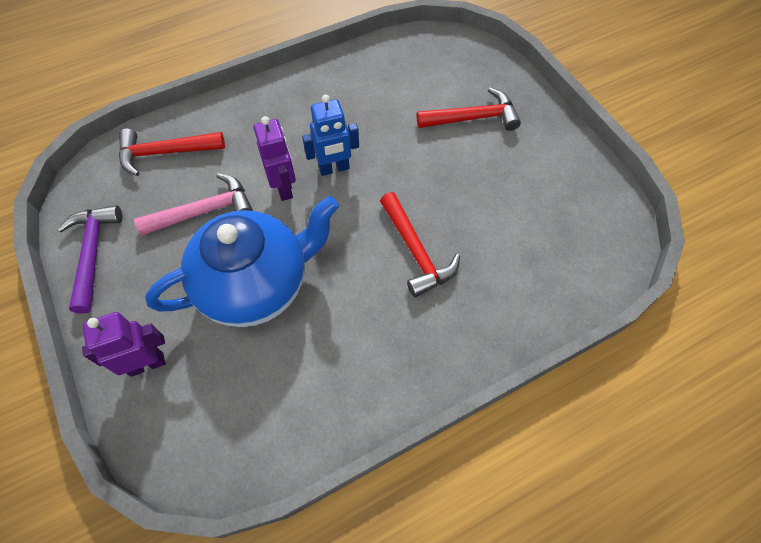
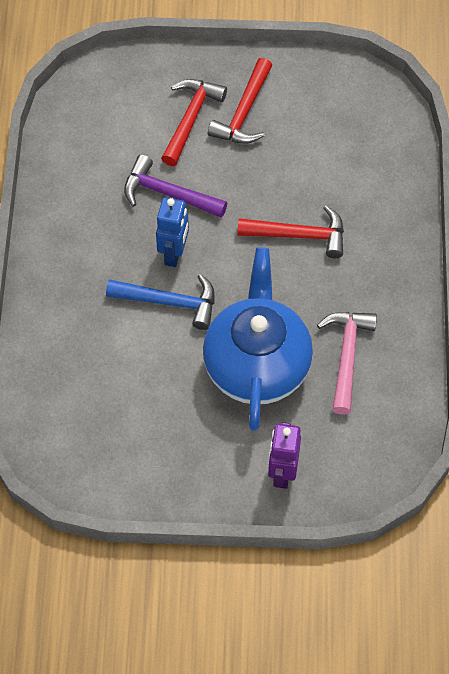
camera: 60 degrees left, 0 degrees up
(93, 253) = (142, 482): purple hammer -> purple hammer (168, 194)
(165, 152) = (60, 383): red hammer -> red hammer (244, 112)
(204, 211) = (153, 376): pink hammer -> pink hammer (347, 356)
(284, 188) = (169, 302): purple robot -> blue hammer

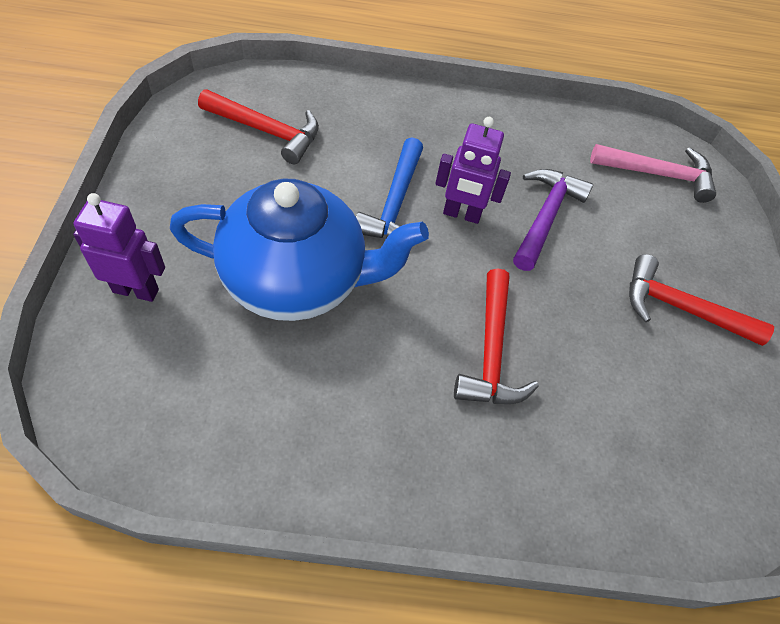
camera: 85 degrees right, 5 degrees down
(174, 253) = (461, 214): blue robot -> purple robot
(190, 119) = (657, 249): red hammer -> red hammer (266, 131)
(347, 356) = (292, 388): pink hammer -> pink hammer (657, 174)

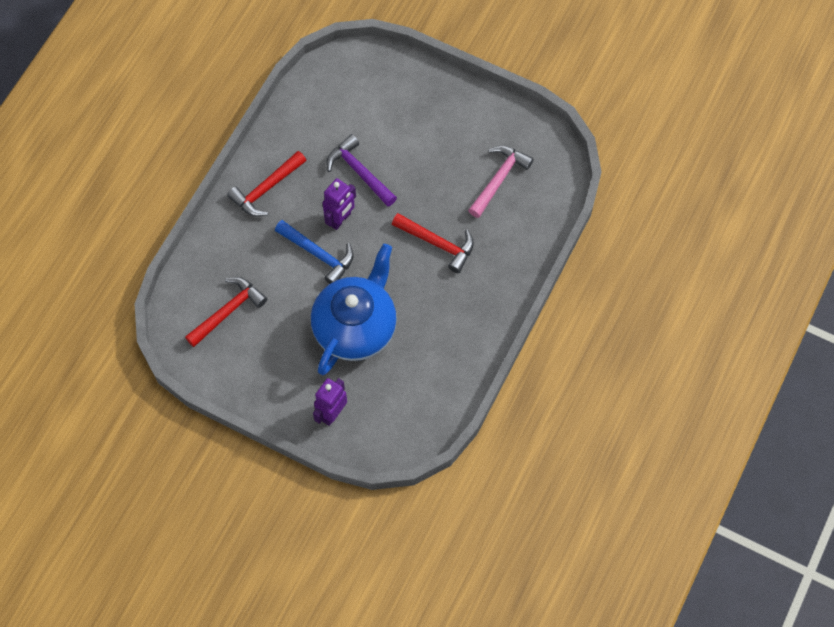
camera: 60 degrees left, 10 degrees up
(657, 174) = (351, 87): pink hammer -> pink hammer (499, 179)
(681, 308) = (448, 131): red hammer -> red hammer (266, 189)

